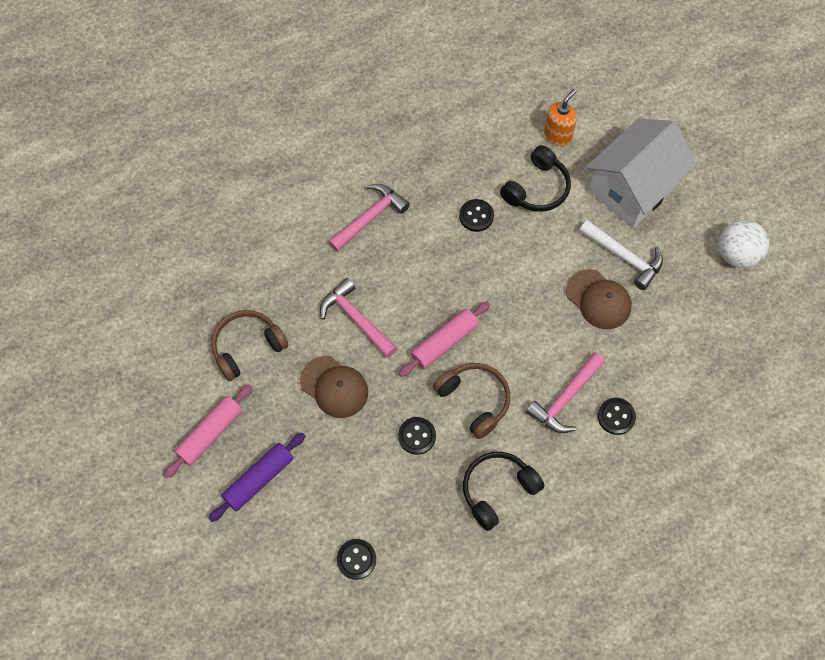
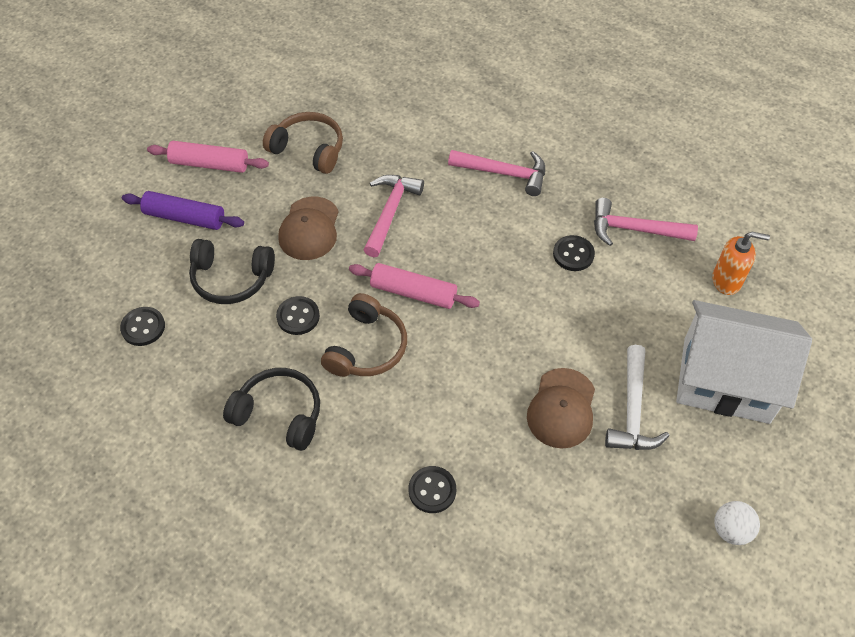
camera: 60 degrees right, 10 degrees down
(537, 188) = (648, 291): black headphones -> black headphones (231, 278)
(565, 398) = (422, 430): pink hammer -> pink hammer (635, 230)
(737, 254) = (731, 530): white ball -> white ball, size x0.64

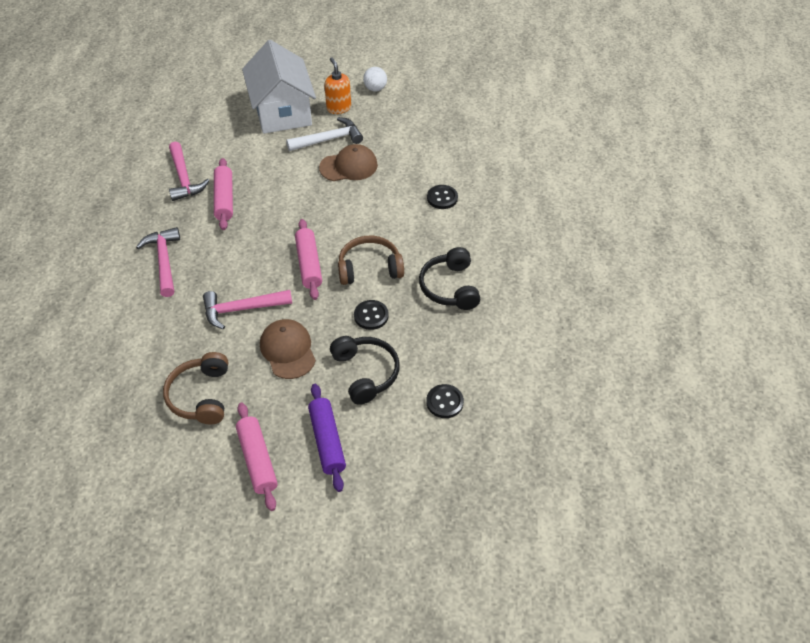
camera: 120 degrees left, 5 degrees down
(309, 229) = (288, 350): brown cap -> brown cap turned 90 degrees counterclockwise
(573, 254) = (224, 199): black button -> pink rolling pin
(727, 281) = (205, 128): orange soap dispenser -> orange soap dispenser (338, 108)

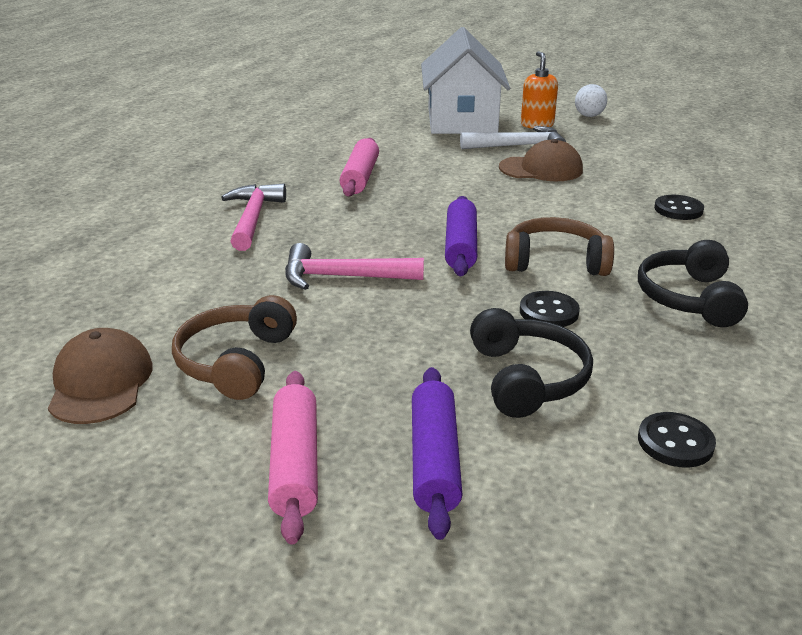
camera: 15 degrees right, 20 degrees down
(184, 178) = (315, 156): pink hammer -> none
(288, 350) = (399, 331): brown cap -> brown cap (101, 382)
(309, 264) = (461, 246): pink rolling pin -> purple rolling pin

